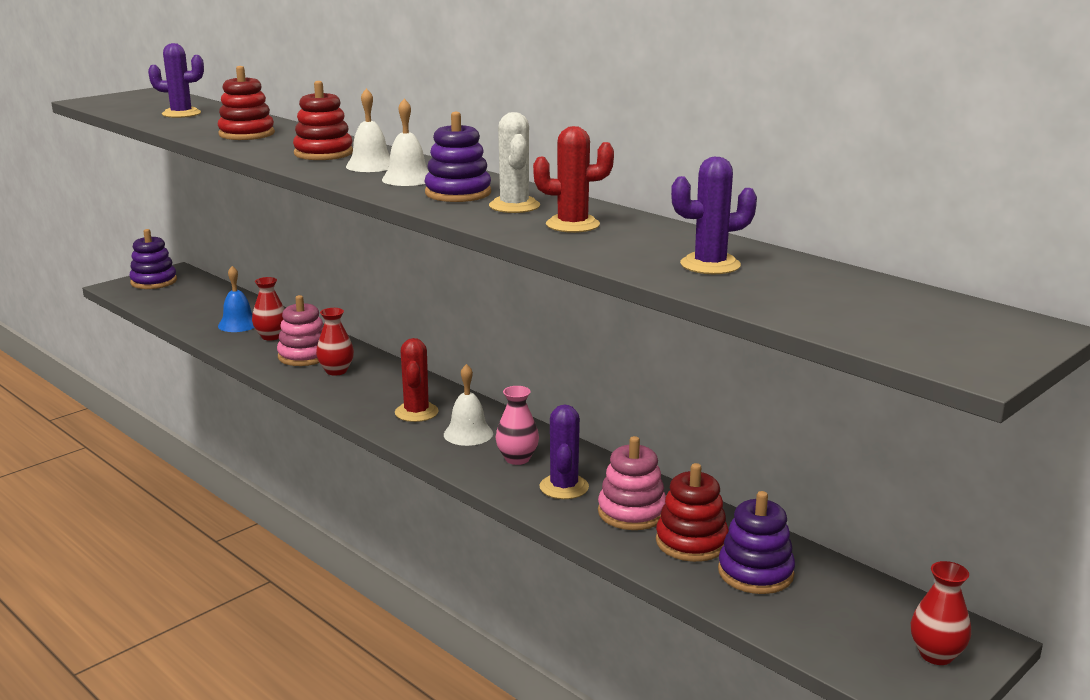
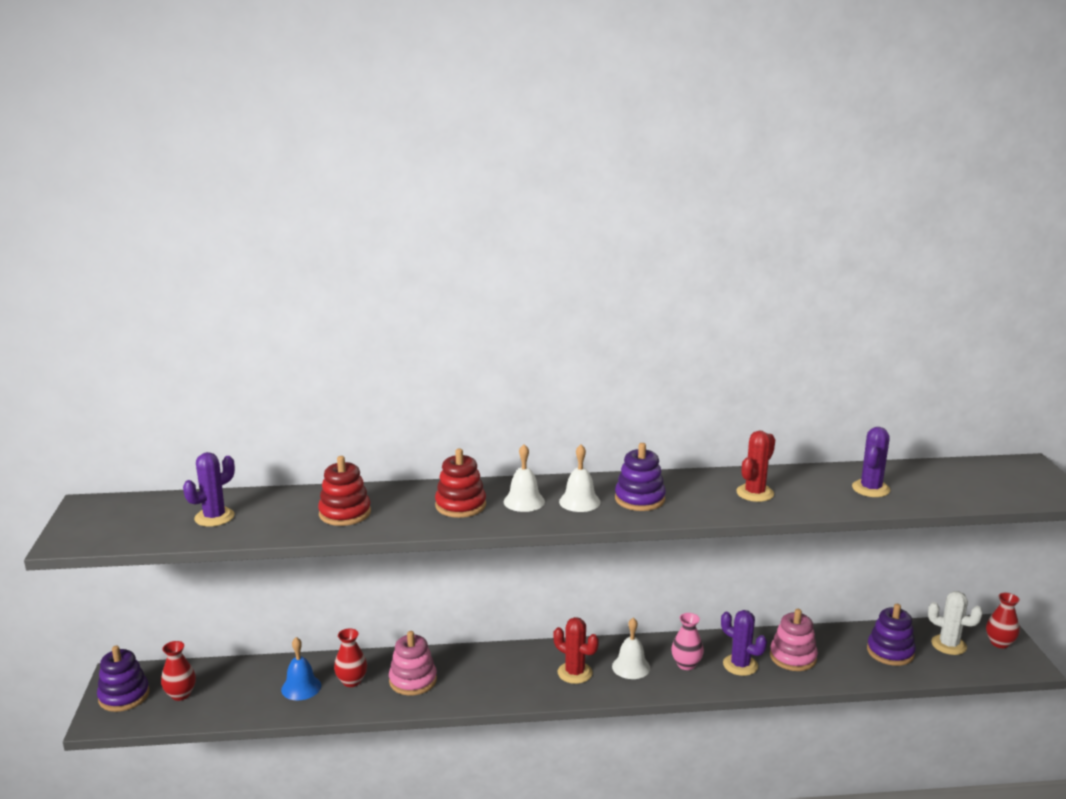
camera: 50 degrees left, 0 degrees up
(336, 371) = (461, 677): red vase -> red vase (180, 694)
(514, 206) = (693, 494): white cactus -> white cactus (948, 645)
(691, 542) = (842, 655): red stacking toy -> none

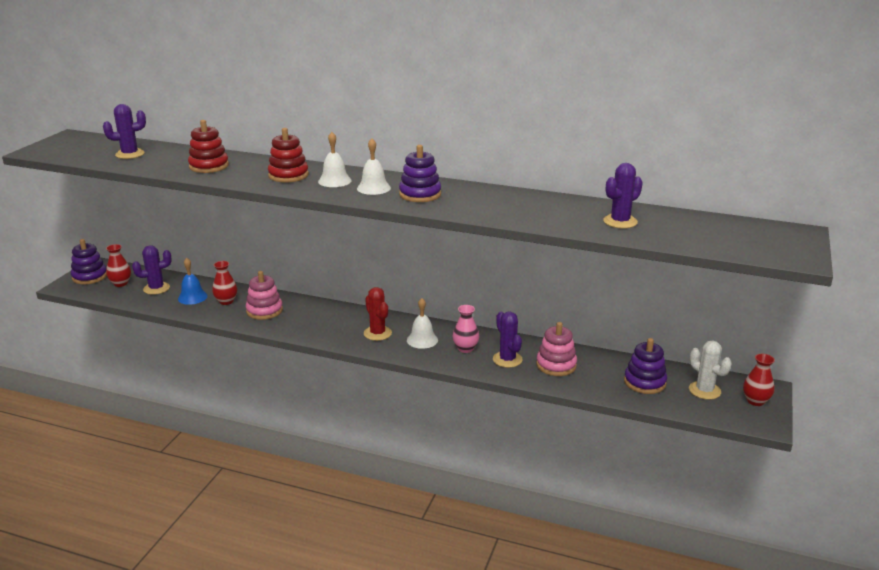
camera: 25 degrees right, 5 degrees up
(239, 688) = (156, 288): none -> purple cactus
(755, 493) = (516, 207): red cactus -> none

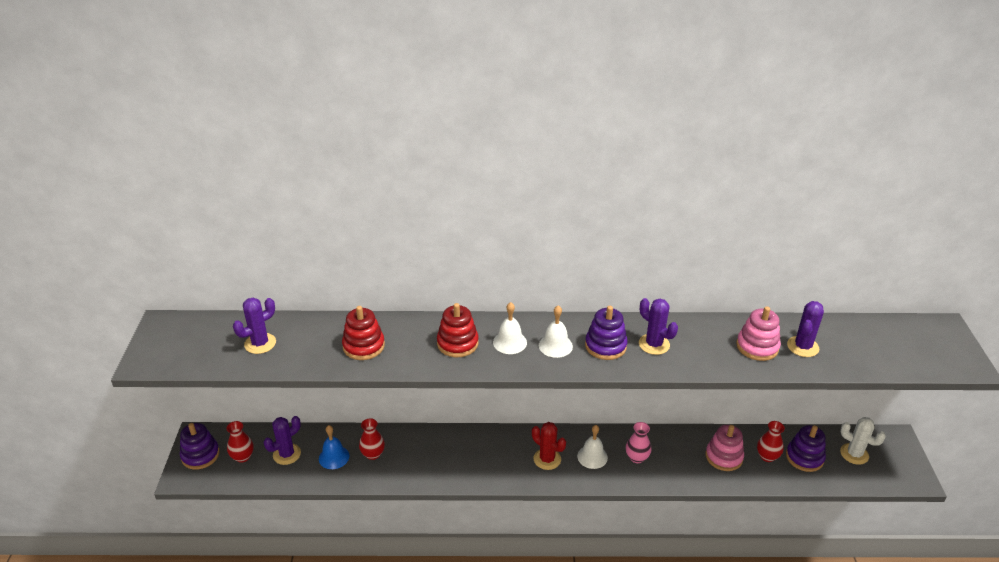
camera: 20 degrees left, 10 degrees up
(264, 311) = (420, 457): pink stacking toy -> pink stacking toy (757, 347)
(507, 359) = (680, 461): purple cactus -> purple cactus (654, 344)
(755, 401) = (897, 455): red vase -> red vase (767, 456)

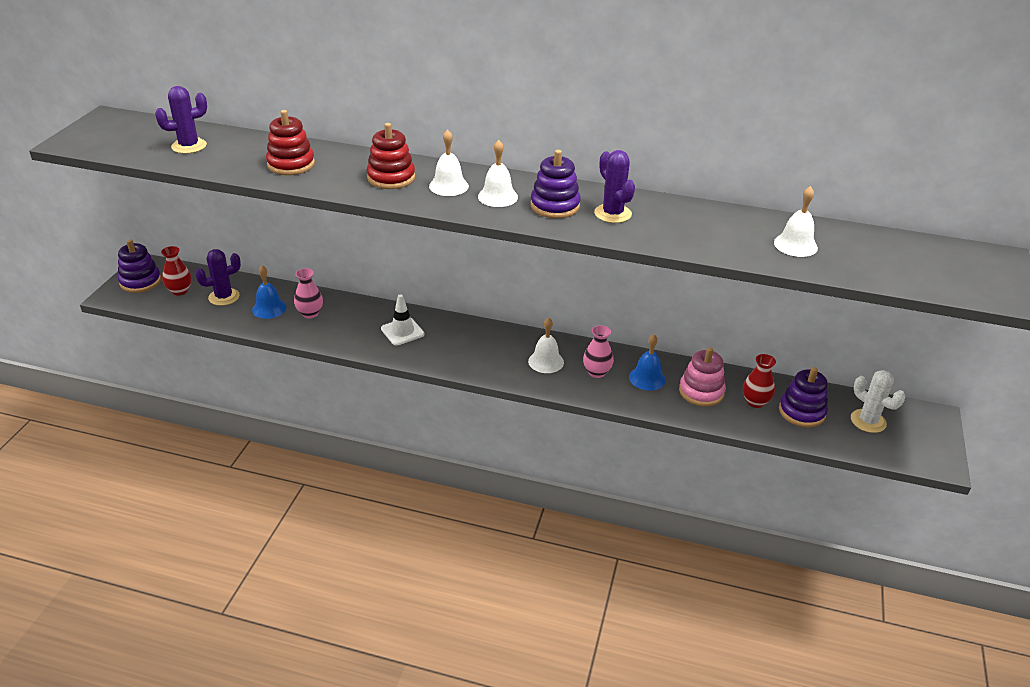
camera: 15 degrees right, 0 degrees up
(373, 454) = (310, 313): red vase -> pink vase
(461, 454) = (402, 331): none -> white traffic cone
(547, 459) = (493, 354): red cactus -> none
(677, 454) = (647, 378): none -> blue bell
(757, 347) = (737, 236): pink stacking toy -> none
(802, 347) = (795, 245): purple cactus -> white bell

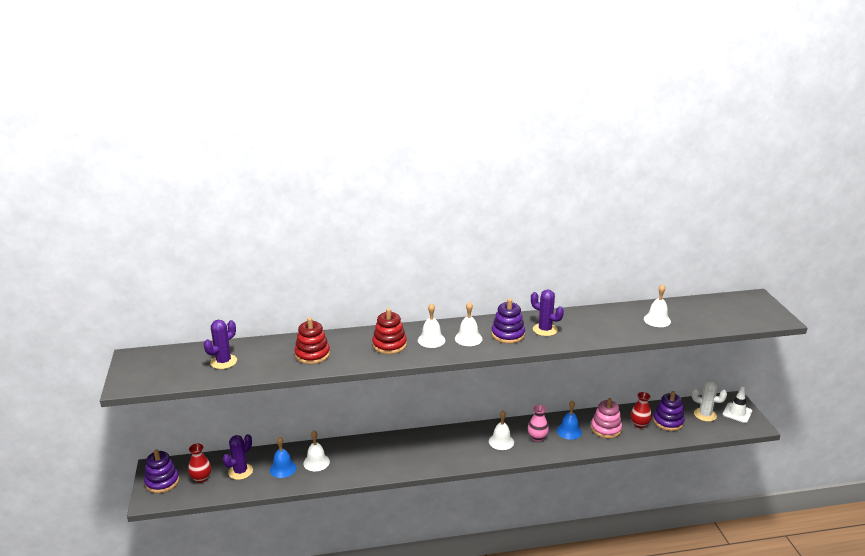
camera: 25 degrees left, 10 degrees down
(310, 313) = (316, 462): pink vase -> white bell
(402, 331) = (392, 453): white traffic cone -> white traffic cone (737, 413)

